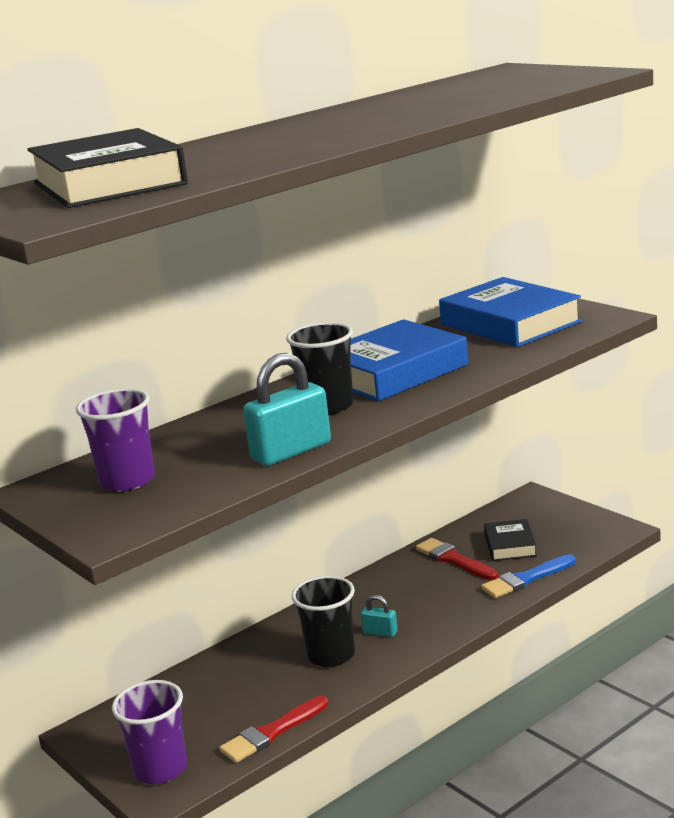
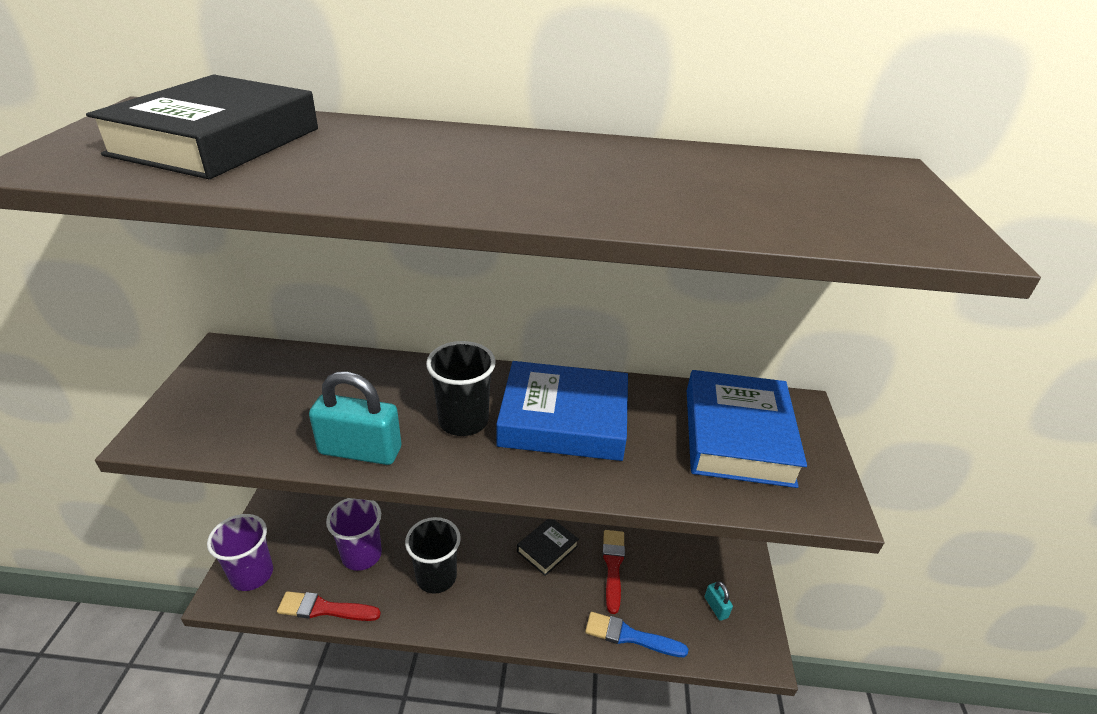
camera: 40 degrees right, 15 degrees up
(127, 481) = (258, 389): purple cup -> purple cup (361, 555)
(380, 632) = (485, 587): turquoise padlock -> turquoise padlock (716, 607)
(510, 545) = (665, 590): black book -> black book (547, 549)

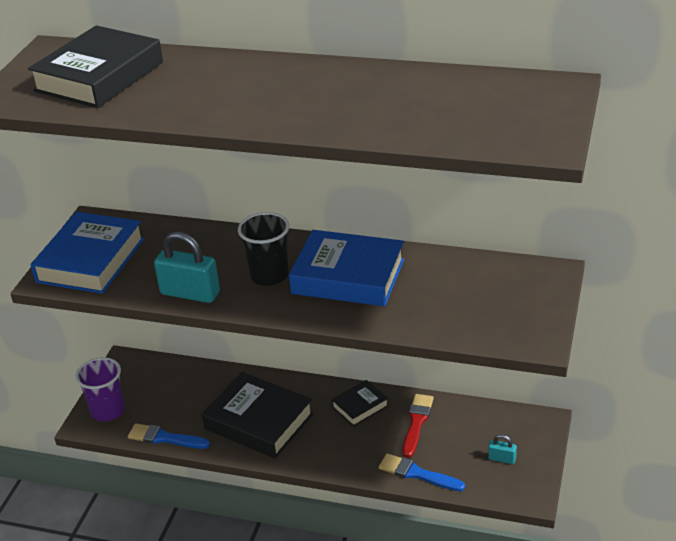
camera: 15 degrees right, 0 degrees up
(324, 609) = (165, 438): red brush -> blue brush
(361, 555) = (197, 402): purple cup -> none
(436, 577) = (259, 421): black cup -> black book
(716, 607) = (502, 459): turquoise padlock -> turquoise padlock turned 60 degrees counterclockwise
(737, 436) = (486, 292): blue book -> blue book (90, 260)

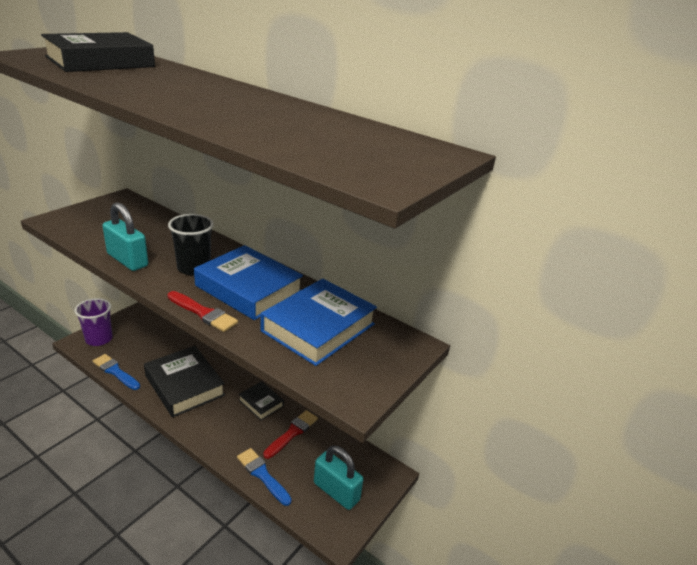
camera: 15 degrees right, 5 degrees down
(90, 260) = (92, 219): blue book -> blue book (318, 327)
(329, 318) = (203, 313): none -> red brush
(360, 406) = (261, 403): black book -> black book turned 60 degrees clockwise
(502, 459) = (336, 491): turquoise padlock -> turquoise padlock, size x2.07

